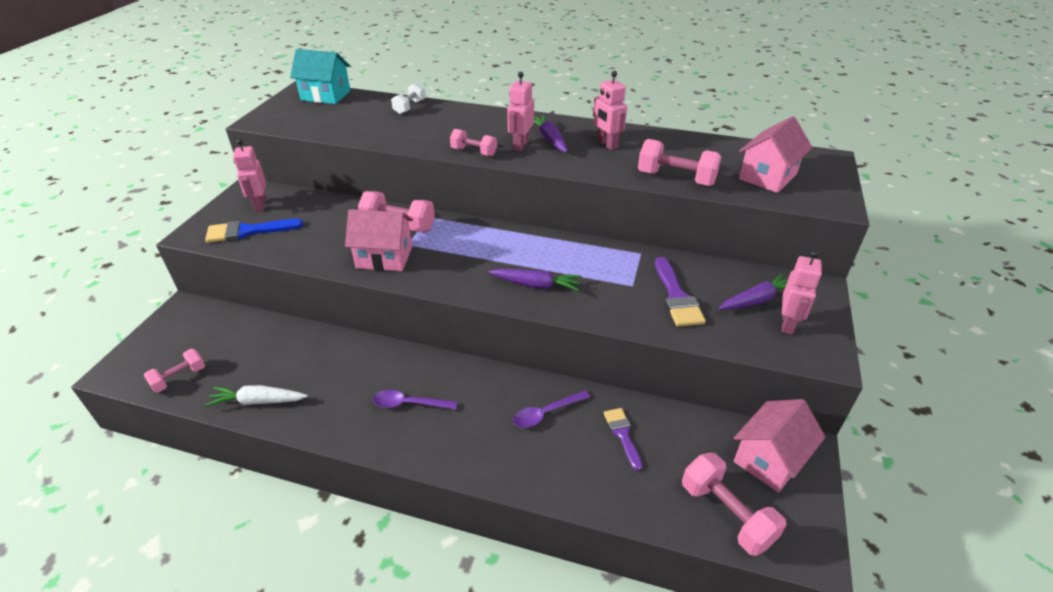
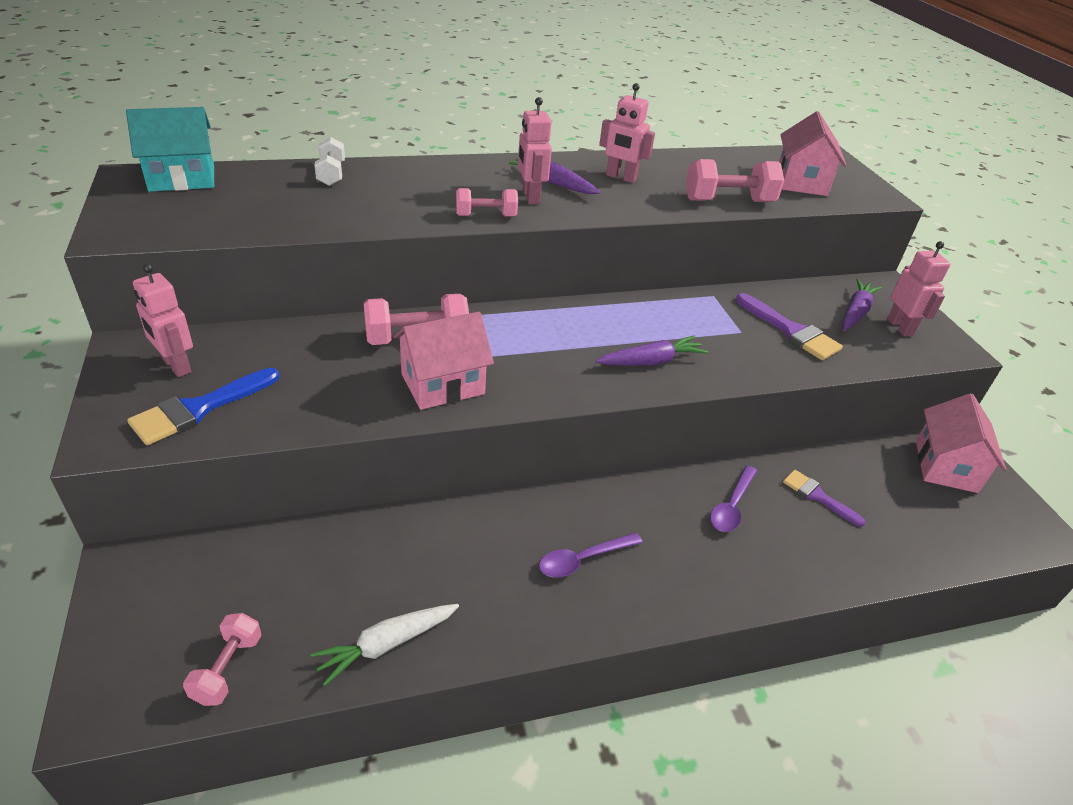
camera: 35 degrees left, 0 degrees up
(726, 514) = (962, 532): pink dumbbell -> none

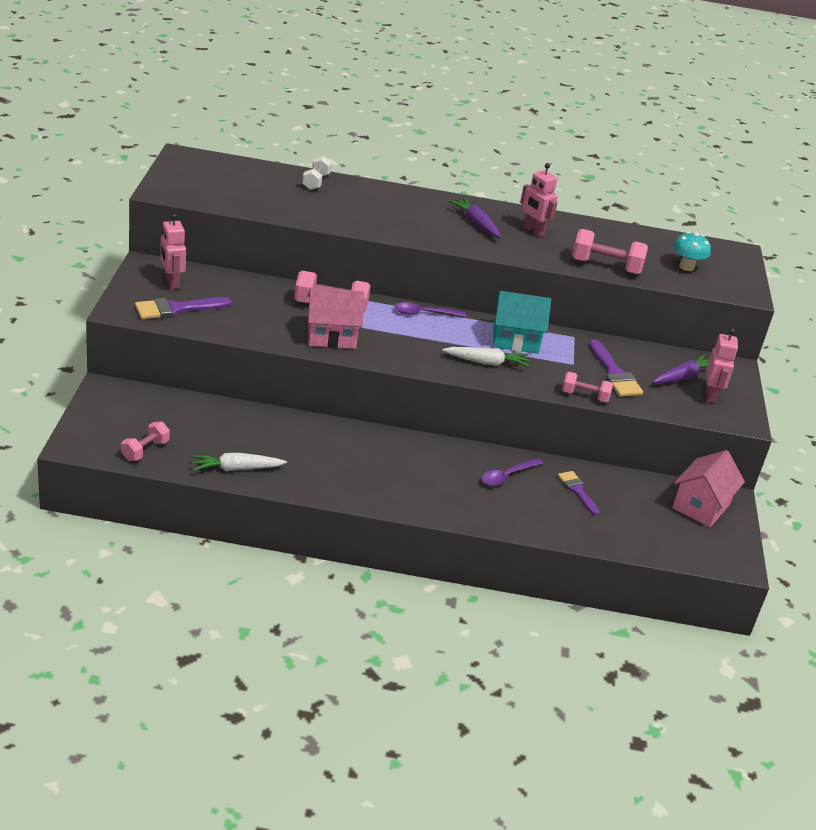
camera: 20 degrees right, 5 degrees down
(182, 178) = (215, 164): turquoise house -> turquoise house (515, 340)
(198, 409) = (176, 309): blue brush -> purple brush
(486, 216) = (407, 234): pink dumbbell -> pink dumbbell (585, 396)
(530, 197) = (450, 229): pink robot -> none
(582, 560) = (380, 470): purple spoon -> purple spoon (424, 313)
(651, 361) = (486, 362): purple carrot -> white carrot
(801, 182) = (686, 267): pink house -> turquoise mushroom

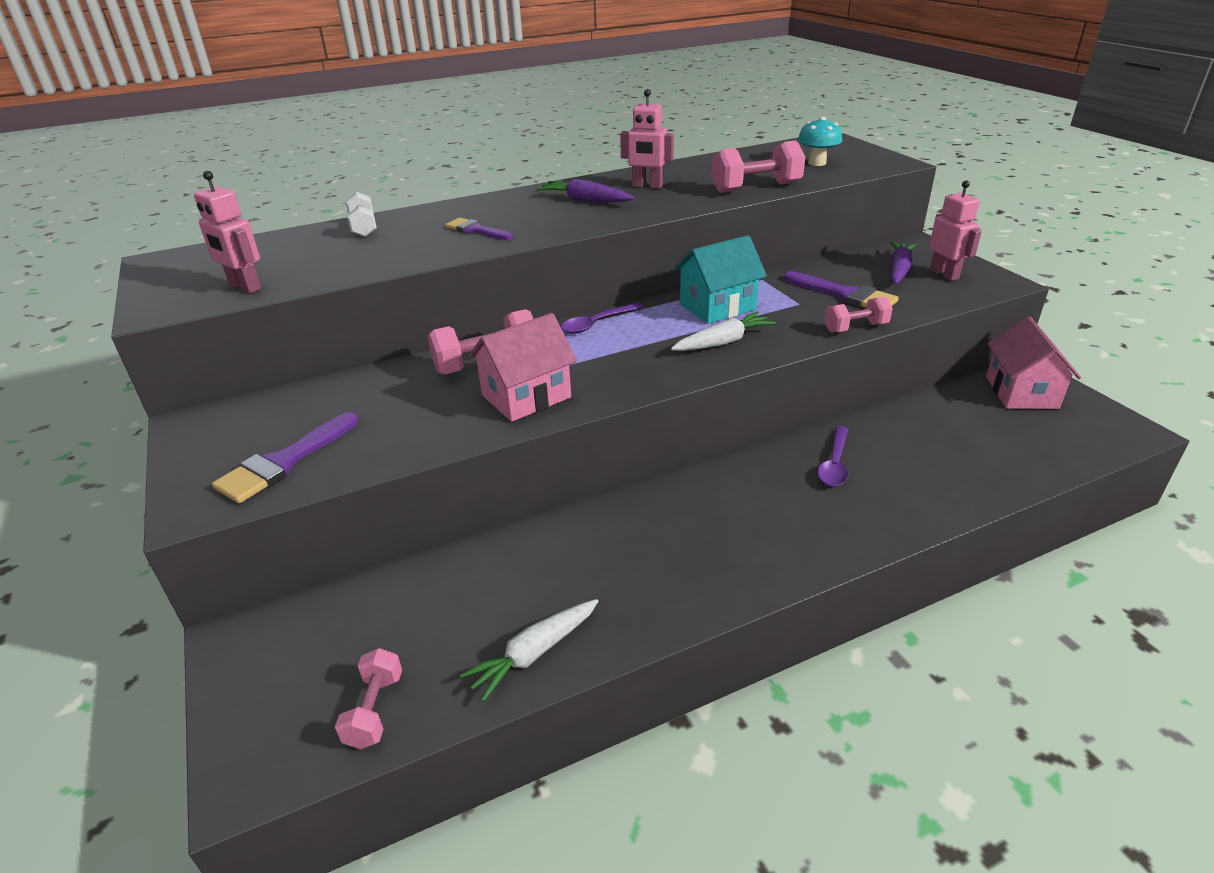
camera: 25 degrees left, 0 degrees up
(172, 282) = (247, 430): pink robot -> pink robot (244, 287)
(577, 490) = (912, 440): purple brush -> purple brush (476, 230)

